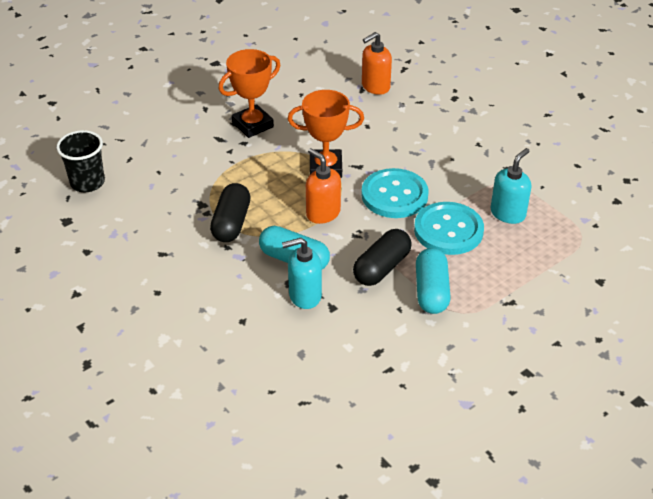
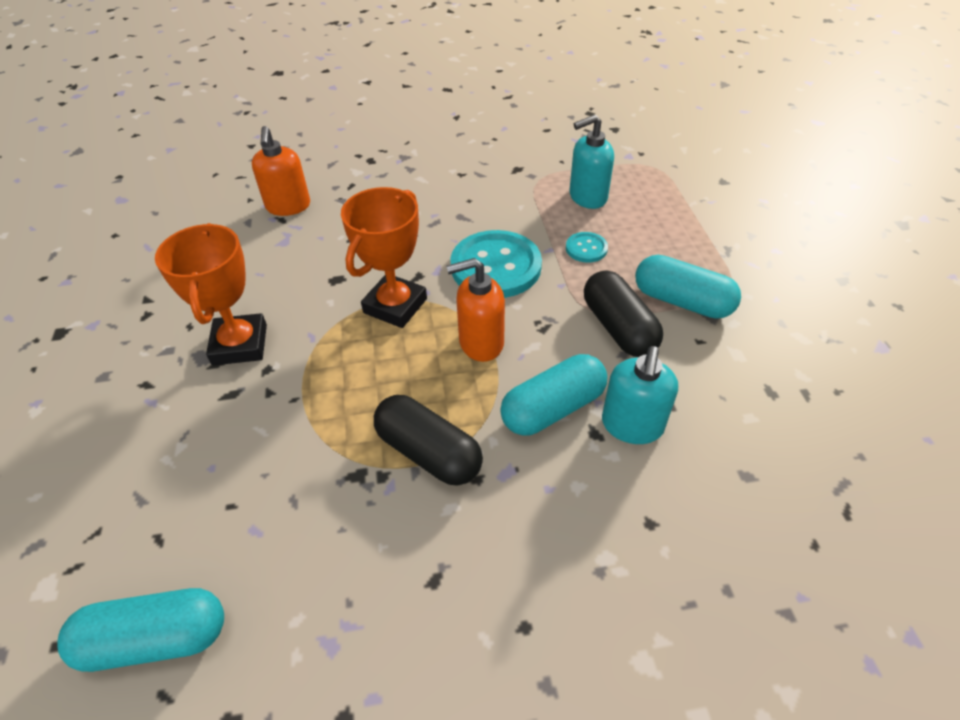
camera: 60 degrees left, 5 degrees up
(87, 183) = (155, 639): black cup -> turquoise capsule
(448, 230) = (586, 248): turquoise button -> turquoise button, size x0.47
(508, 213) = (587, 197): turquoise soap dispenser -> turquoise soap dispenser turned 90 degrees counterclockwise

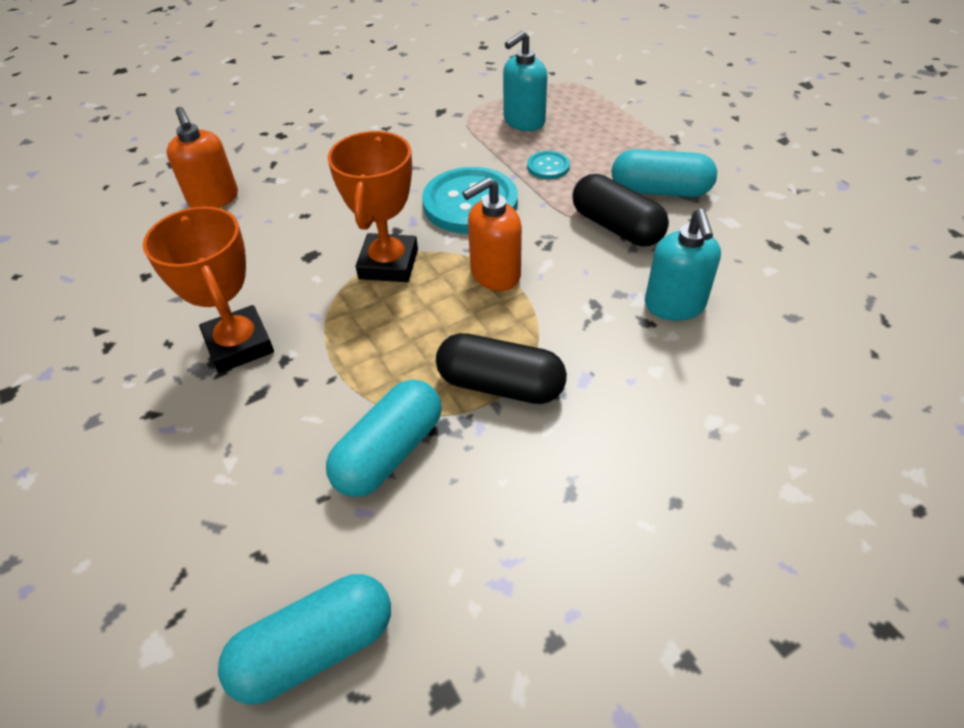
camera: 20 degrees left, 0 degrees up
(553, 408) = (596, 312): turquoise capsule -> turquoise capsule (389, 452)

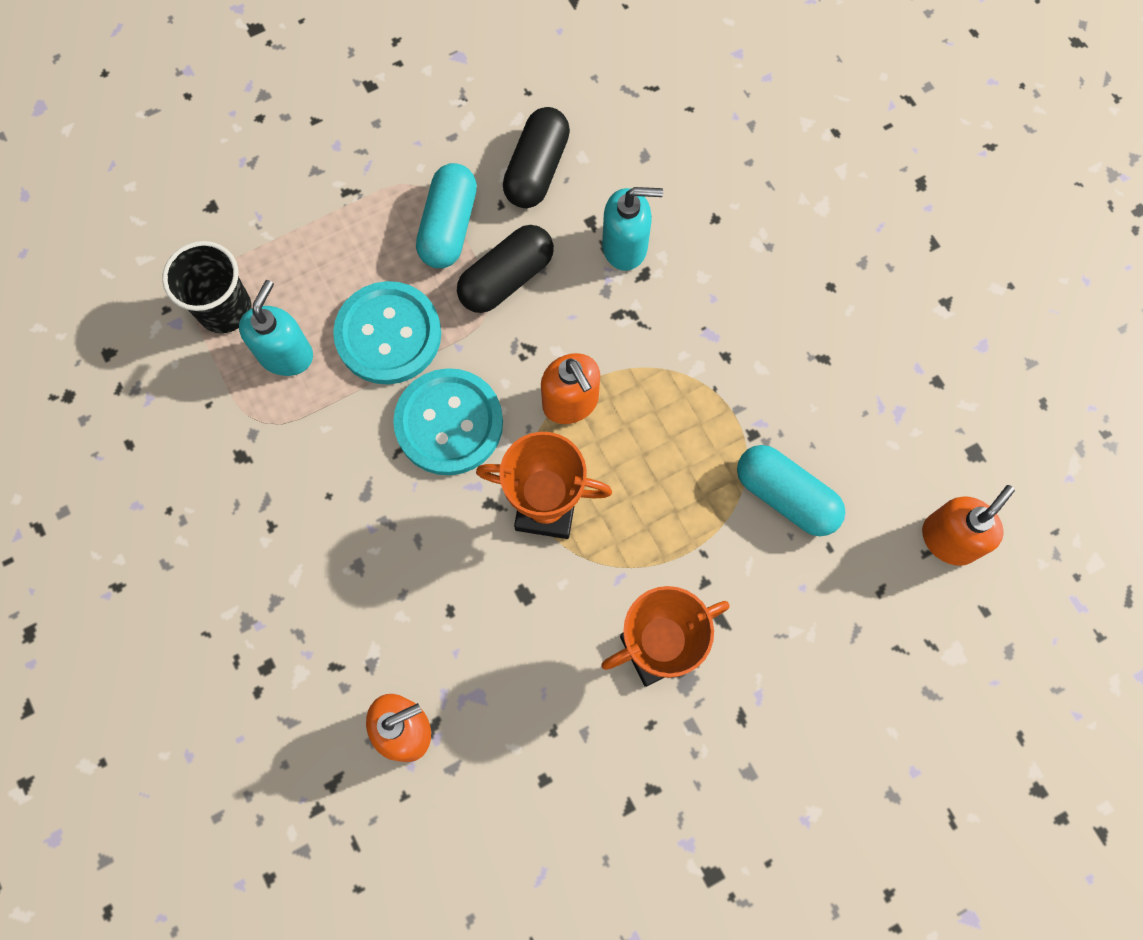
camera: 90 degrees left, 25 degrees up
(315, 648) = (949, 539): turquoise capsule -> orange soap dispenser
(500, 385) = (715, 404): black capsule -> black capsule (537, 169)
(523, 122) = (286, 354): turquoise soap dispenser -> turquoise soap dispenser turned 120 degrees counterclockwise
(548, 166) = (388, 334): turquoise button -> turquoise button, size x2.12
(556, 94) = (225, 309): none -> black cup

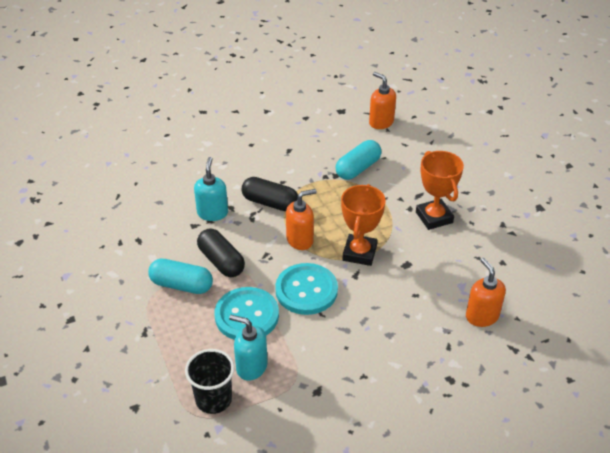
camera: 85 degrees left, 30 degrees down
(537, 169) = (155, 245): black capsule -> black capsule (270, 203)

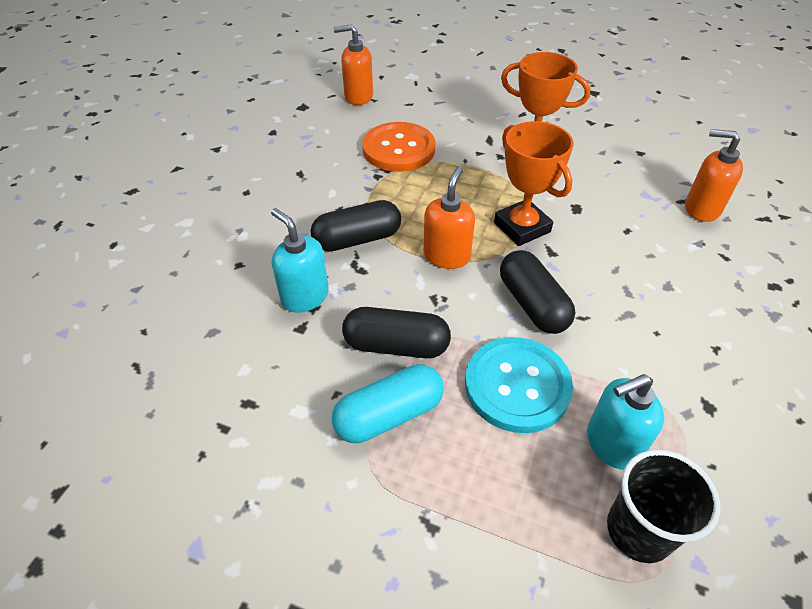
camera: 45 degrees left, 5 degrees up
(306, 290) = (532, 304): turquoise button -> black capsule
(358, 168) = (398, 149): turquoise capsule -> orange button

